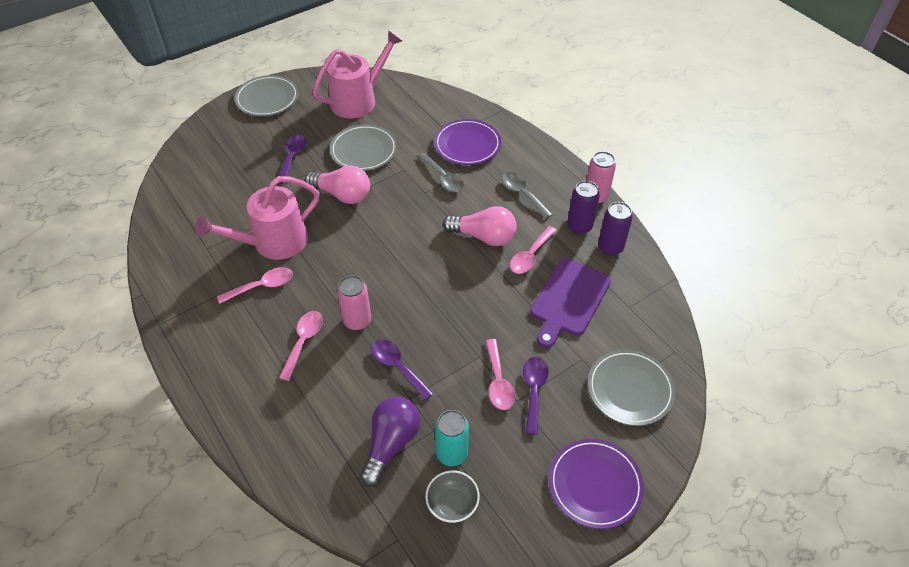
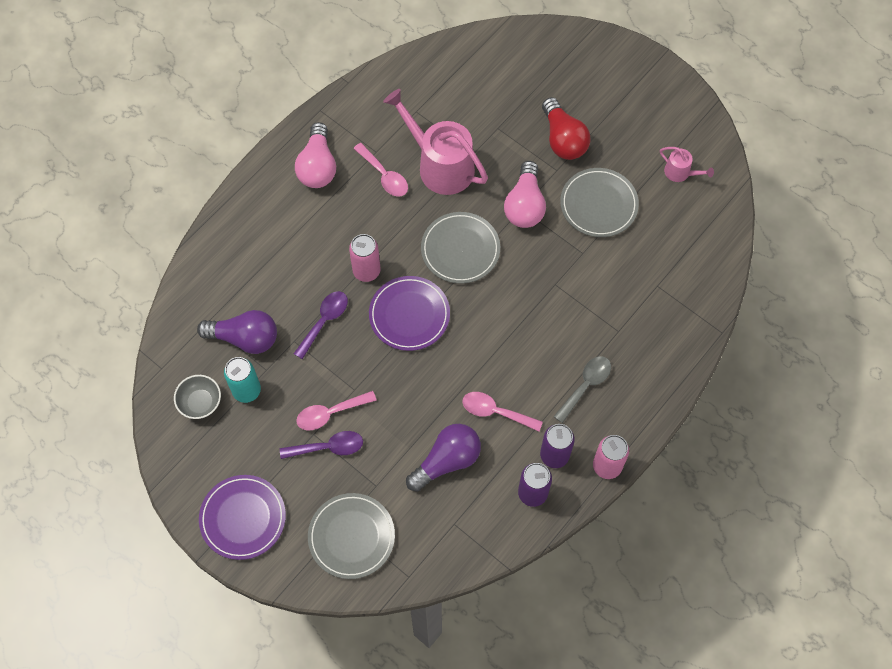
camera: 75 degrees right, 15 degrees up
(267, 98) = (648, 81): grey plate -> grey plate (460, 249)
(292, 158) = (563, 139): purple spoon -> red light bulb
(303, 342) = (331, 233): pink spoon -> none
(358, 100) = (680, 173): pink watering can -> pink watering can, size x0.46
(443, 178) = (583, 296): grey spoon -> none
(467, 145) = (646, 309): purple plate -> purple plate (409, 315)
(483, 236) = (508, 359): pink light bulb -> pink light bulb (318, 166)
(568, 300) = (447, 461): purple cutting board -> purple light bulb

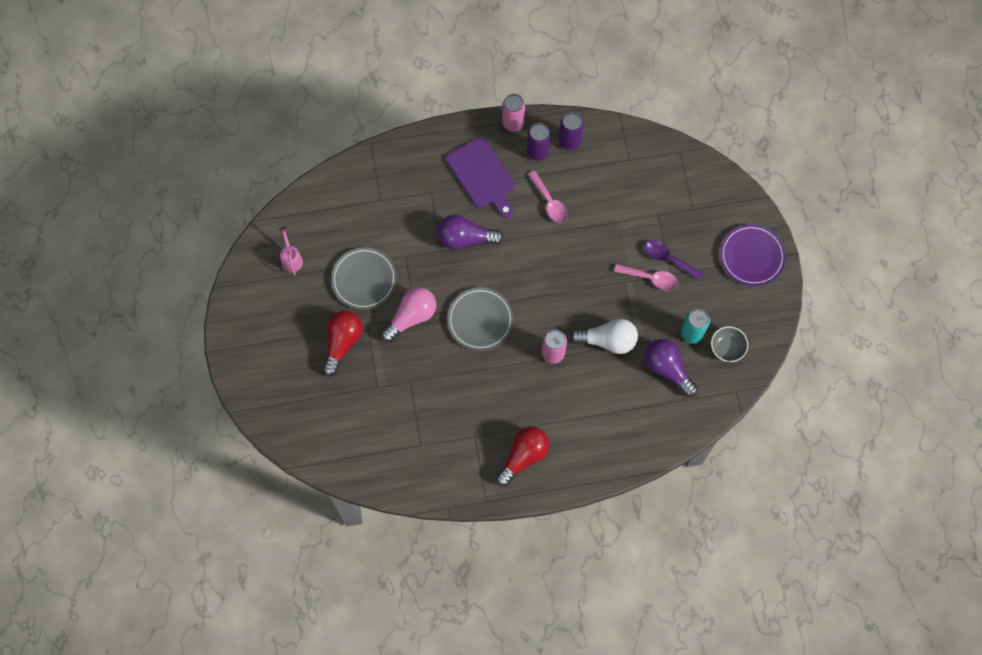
camera: 140 degrees left, 5 degrees up
(318, 166) = (523, 456): pink light bulb -> red light bulb
(324, 321) = (607, 340): purple spoon -> white light bulb
(351, 537) = (695, 197): grey plate -> none
(384, 175) = (484, 413): pink spoon -> none
(409, 315) = (550, 302): purple plate -> none
(440, 165) = (440, 390): pink watering can -> none
(447, 461) = (604, 197): purple light bulb -> purple light bulb (465, 238)
(585, 386) = (482, 176): grey spoon -> purple cutting board

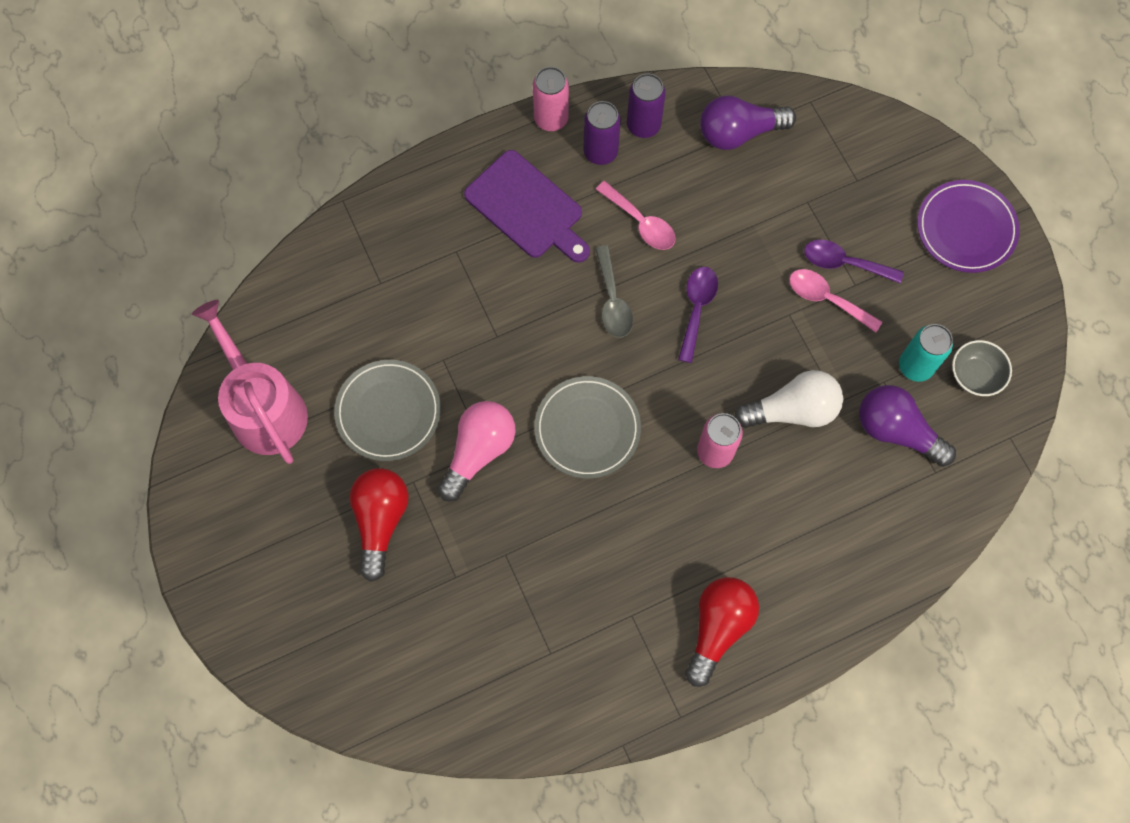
camera: 15 degrees left, 0 degrees up
(291, 259) = (264, 408): pink watering can -> pink watering can, size x2.17
(465, 238) = (529, 308): purple light bulb -> purple light bulb (739, 133)
(518, 246) = (612, 300): none -> grey spoon
(568, 264) = (696, 309): none -> purple spoon
(650, 278) = (827, 299): pink spoon -> pink spoon turned 150 degrees counterclockwise

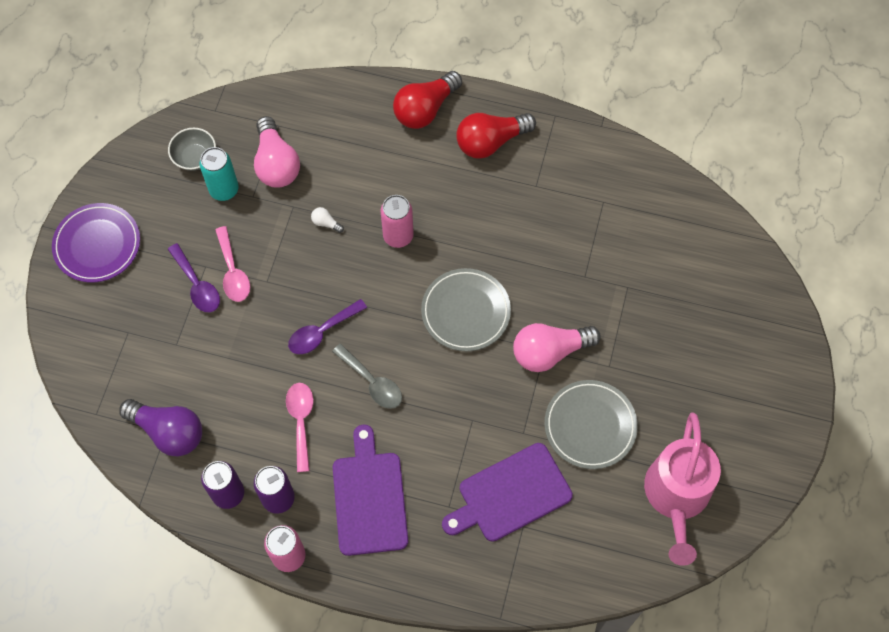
camera: 140 degrees left, 5 degrees down
(380, 521) = (650, 357): red light bulb -> red light bulb (425, 109)
(412, 300) = (510, 494): none -> purple cutting board
(612, 300) = (372, 382): grey spoon -> grey spoon turned 105 degrees clockwise
(792, 410) = (326, 223): white light bulb -> white light bulb, size x0.41
(896, 431) = (276, 163): purple light bulb -> pink light bulb

